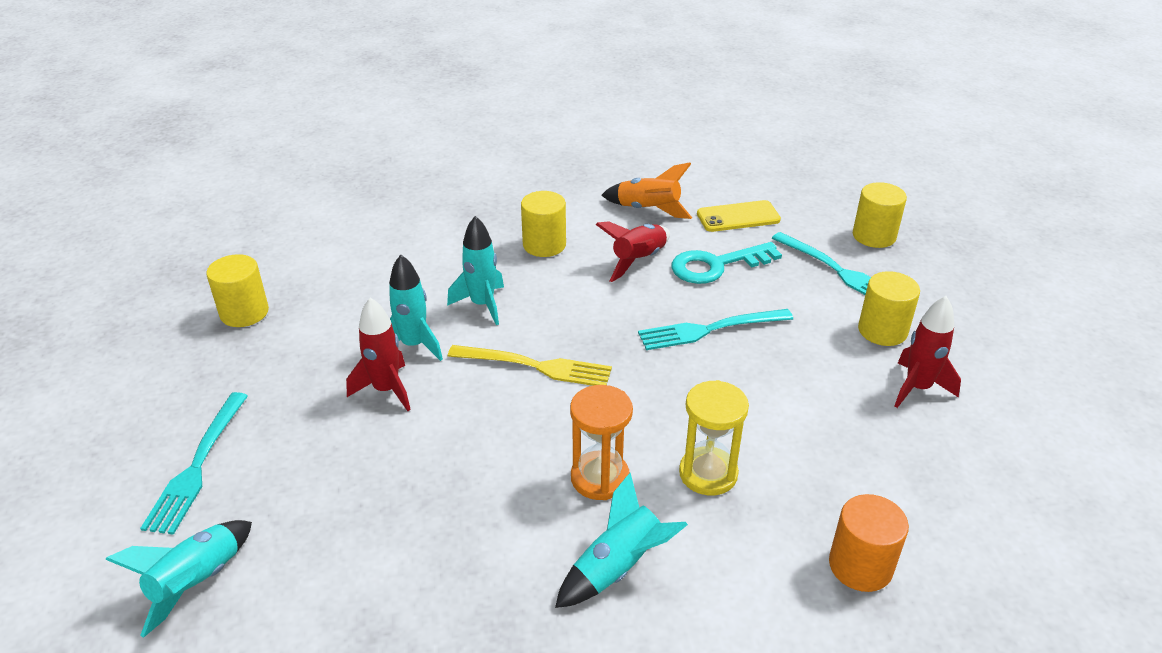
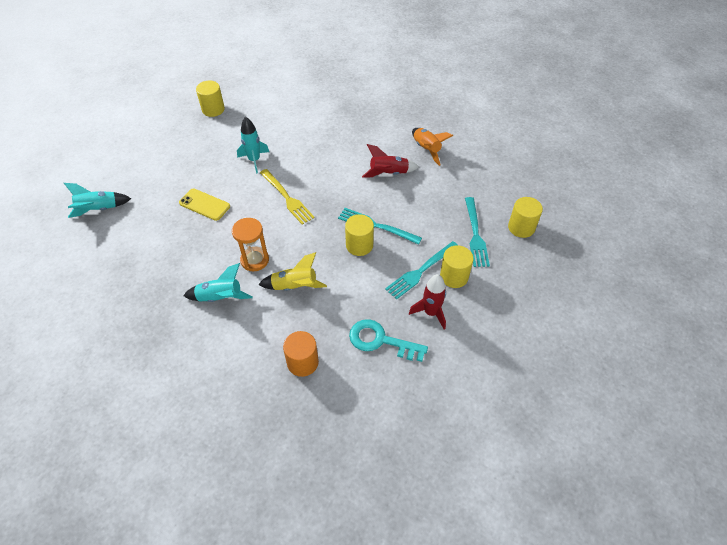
camera: 40 degrees right, 15 degrees up
(197, 466) = (138, 166): turquoise fork -> turquoise fork (420, 271)
(386, 390) = (224, 174): red rocket -> none
(482, 305) = (299, 157): turquoise rocket -> none
(544, 245) = (357, 142): yellow cylinder -> yellow cylinder (359, 245)
(708, 473) = (294, 286): yellow hourglass -> yellow rocket
(716, 265) = (420, 197): turquoise key -> turquoise key (381, 340)
(738, 217) = (465, 177): yellow phone -> yellow phone (204, 204)

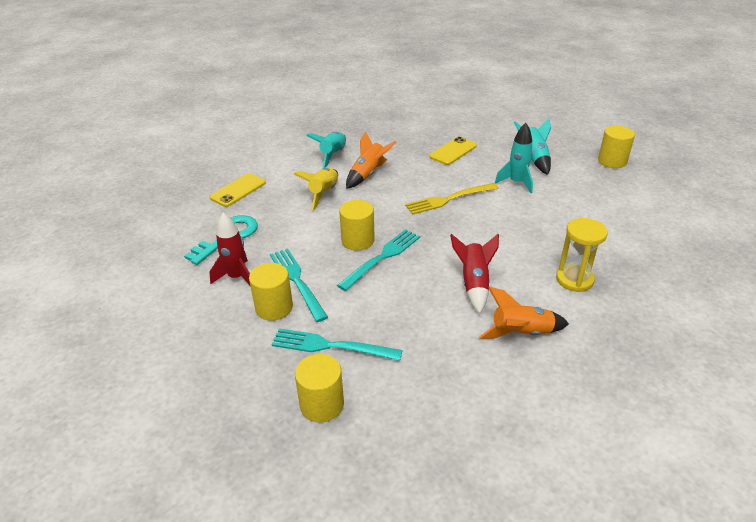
camera: 105 degrees right, 15 degrees down
(99, 209) = (462, 104): turquoise rocket -> turquoise rocket (534, 158)
(254, 260) = (368, 174): orange hourglass -> orange rocket
(302, 362) = (238, 190): orange cylinder -> yellow phone
(368, 128) = (574, 279): none -> yellow hourglass

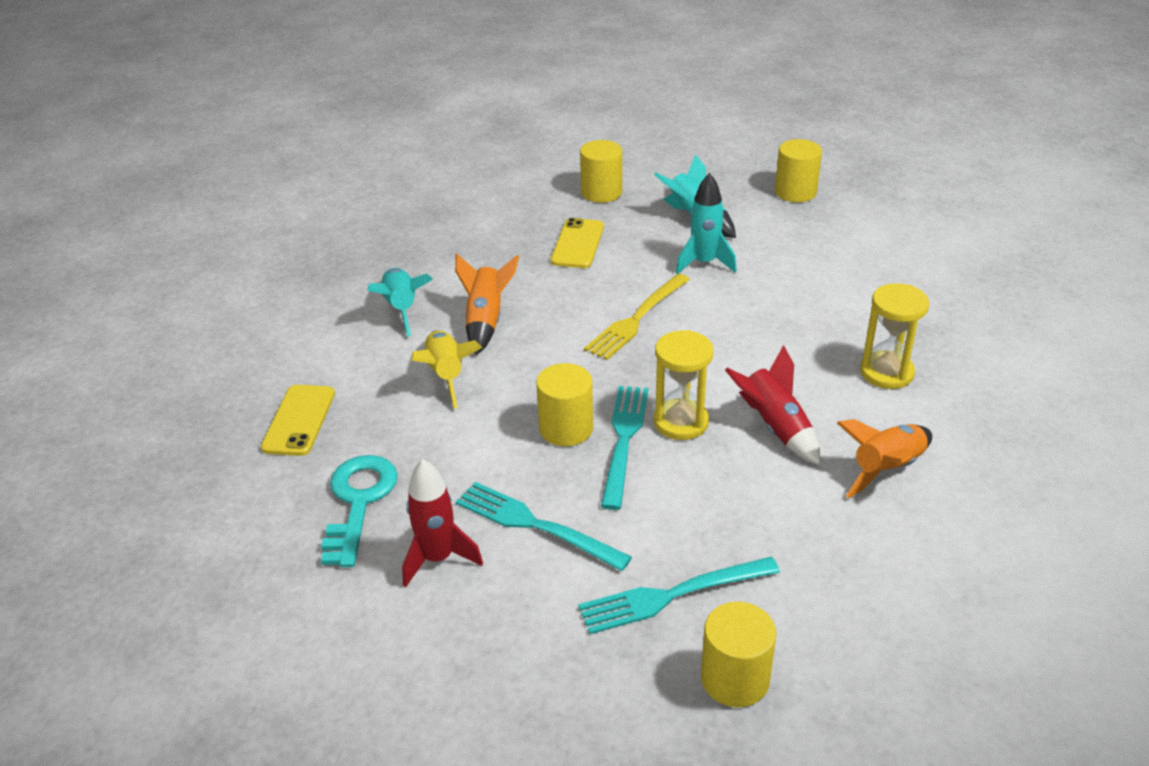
camera: 30 degrees left, 0 degrees up
(274, 307) = (539, 578): yellow cylinder -> yellow cylinder (601, 192)
(422, 260) = (681, 422): none -> yellow hourglass

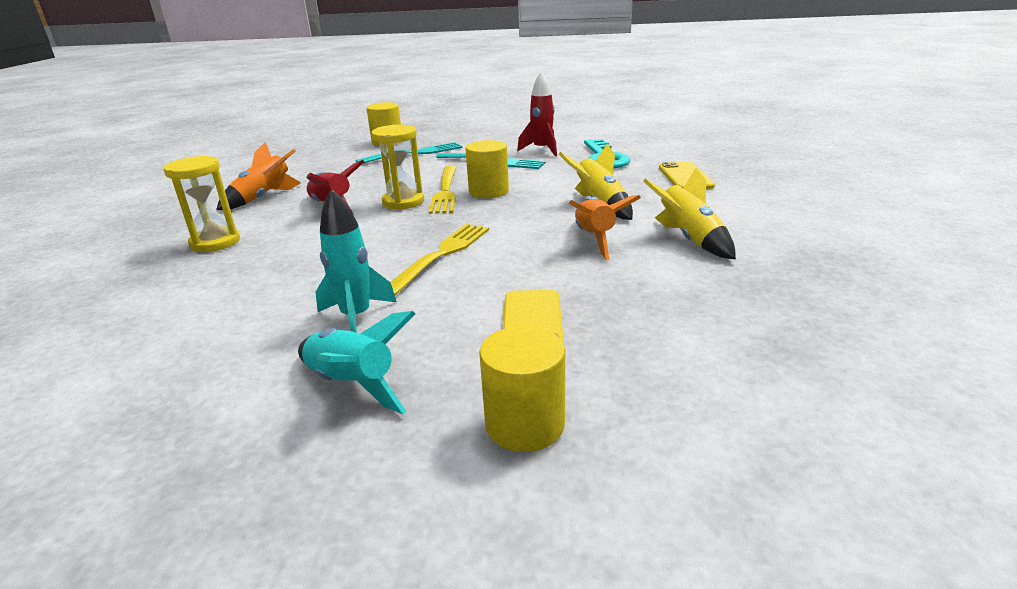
camera: 170 degrees right, 10 degrees down
(401, 308) = (689, 239): turquoise rocket -> yellow rocket
(624, 439) = (445, 191): turquoise fork -> yellow fork
(795, 192) = (135, 472): yellow cylinder -> none

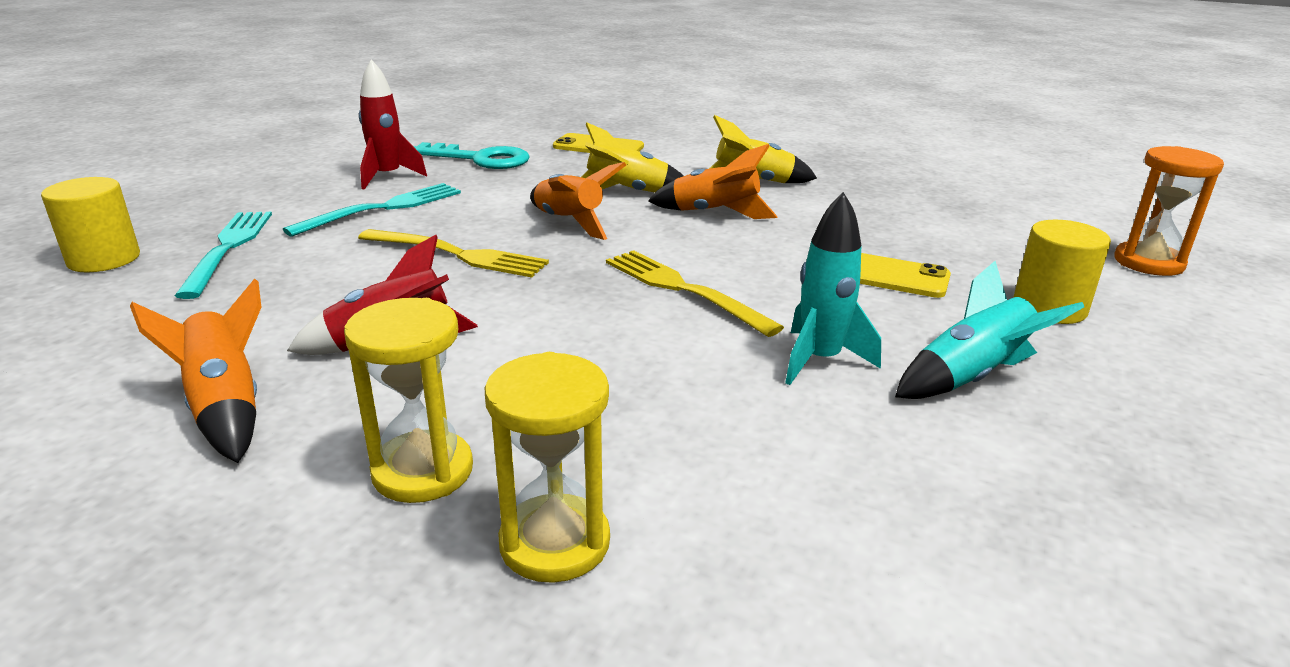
camera: 70 degrees left, 0 degrees up
(403, 202) = (458, 287): yellow hourglass -> yellow hourglass (555, 543)
(488, 191) = (501, 231): yellow cylinder -> none
(522, 203) = (569, 222): none -> orange rocket
(756, 517) = (1148, 262): none -> orange hourglass

